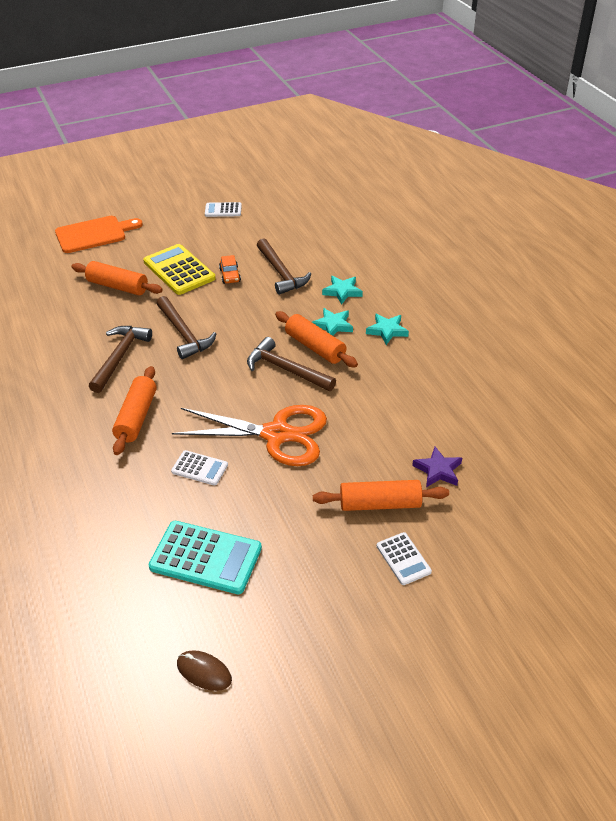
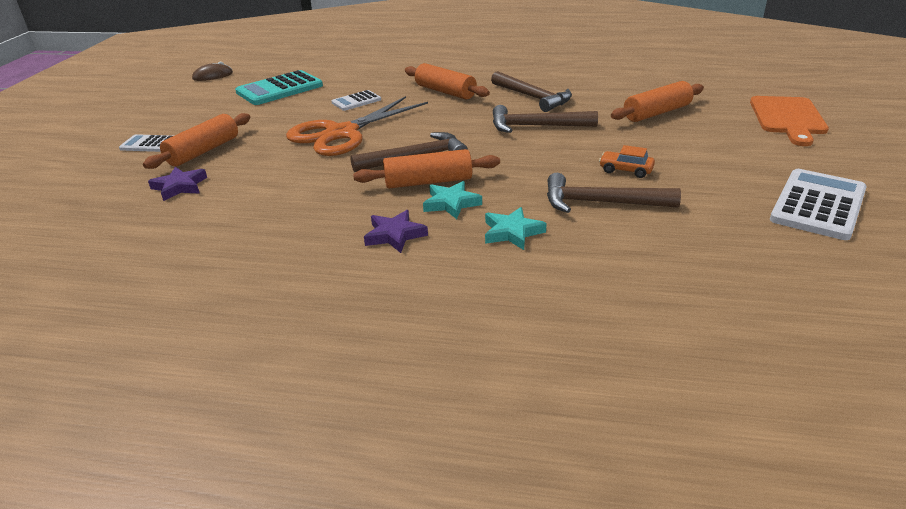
camera: 125 degrees right, 10 degrees down
(179, 270) = (664, 145): yellow calculator -> none
(223, 210) = (818, 205): white calculator -> white calculator, size x1.82
(387, 330) = (395, 235): turquoise star -> purple star

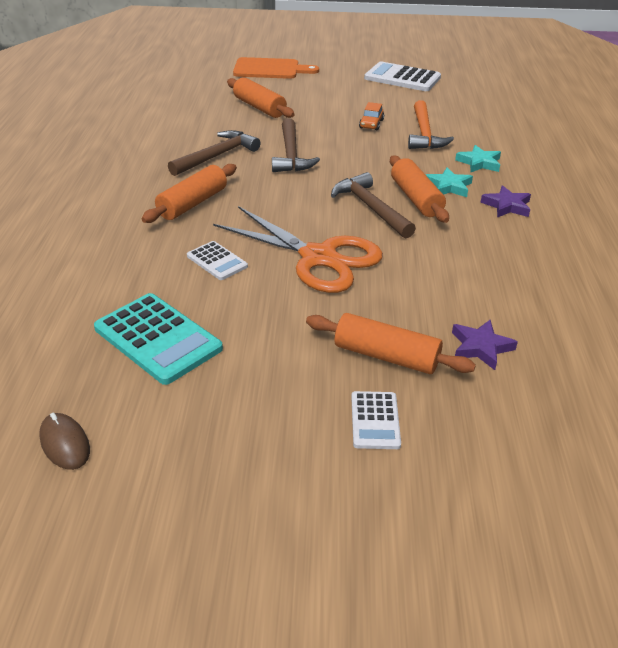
camera: 100 degrees left, 5 degrees up
(601, 203) = (424, 134): brown hammer -> orange hammer

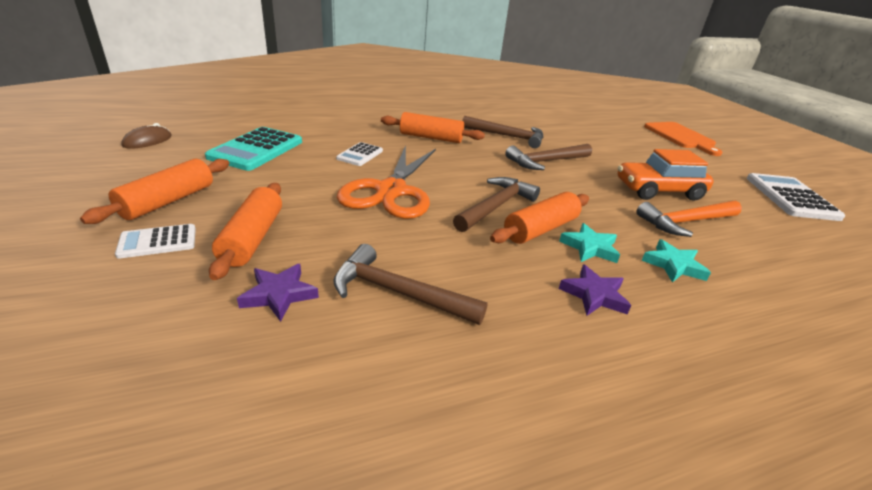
camera: 65 degrees right, 5 degrees down
(259, 107) = (606, 141): orange rolling pin -> orange rolling pin (168, 201)
(371, 124) = (658, 190): orange car -> orange car, size x2.01
(489, 287) = (398, 293): none -> brown hammer

